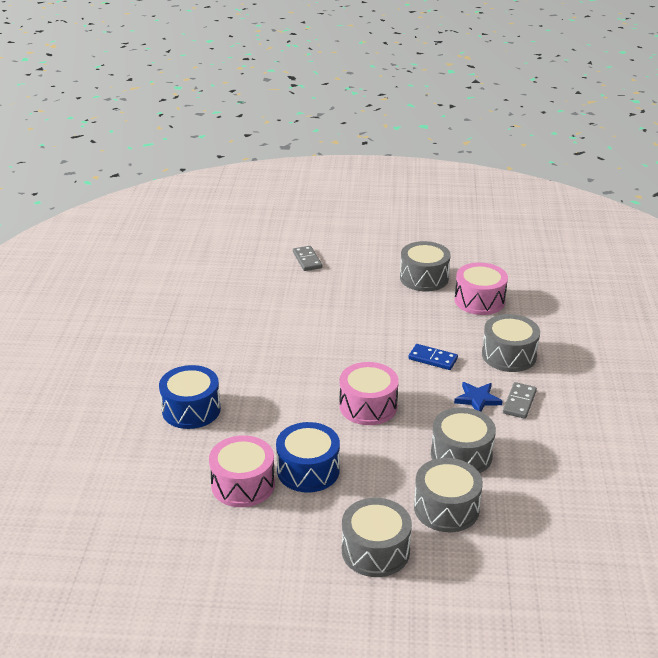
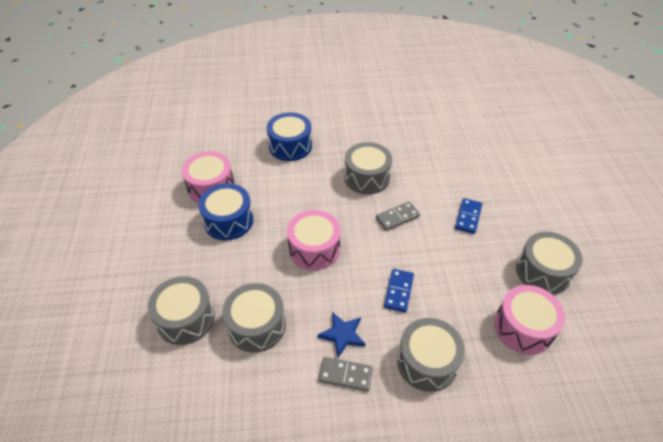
camera: 80 degrees right, 15 degrees up
(307, 260) = (525, 177): grey domino -> grey domino (397, 217)
(350, 303) = (468, 217): none -> blue domino
(375, 551) = (139, 273): grey drum -> grey drum (367, 177)

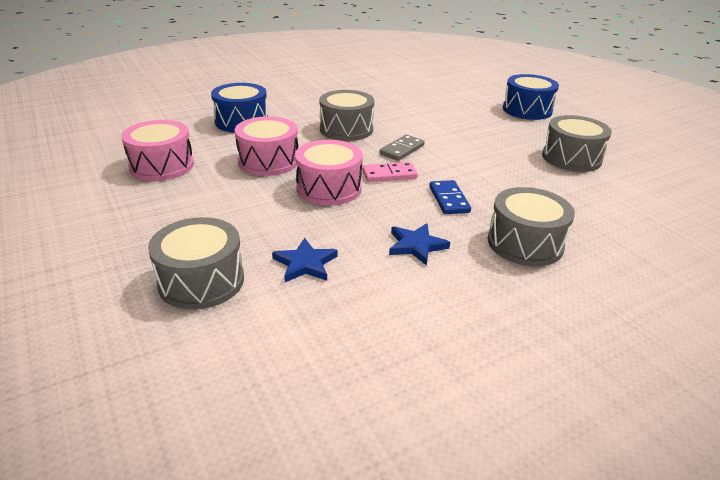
camera: 25 degrees left, 15 degrees down
(228, 221) = (204, 187): blue drum -> blue drum (527, 110)
(256, 325) = (305, 264): grey drum -> blue star
(345, 375) = (447, 276): grey domino -> none
(369, 246) = (389, 174): none -> pink domino
(468, 217) = (471, 137): blue domino -> none
(523, 327) = (591, 197): pink drum -> pink drum (268, 161)

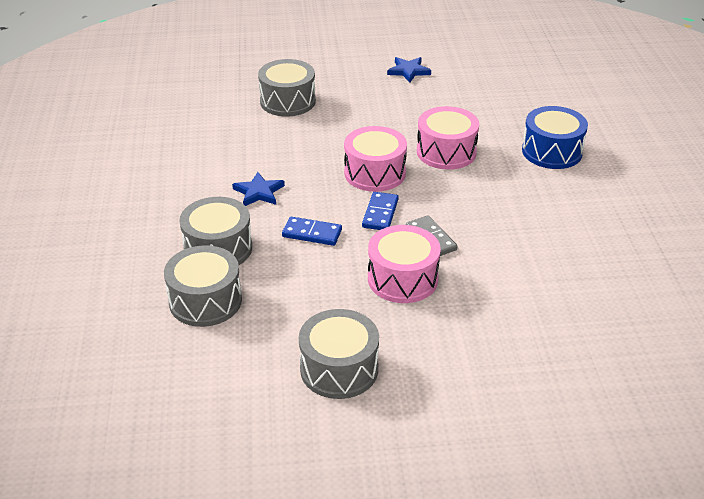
camera: 115 degrees right, 5 degrees up
(162, 166) = (464, 100): pink drum -> pink drum (402, 279)
(305, 264) = (275, 140): blue star -> blue star (408, 71)
(346, 129) = (503, 215): grey drum -> grey drum (205, 301)
(389, 174) = (380, 213): pink domino -> blue domino
(527, 110) = (509, 410): blue drum -> none

